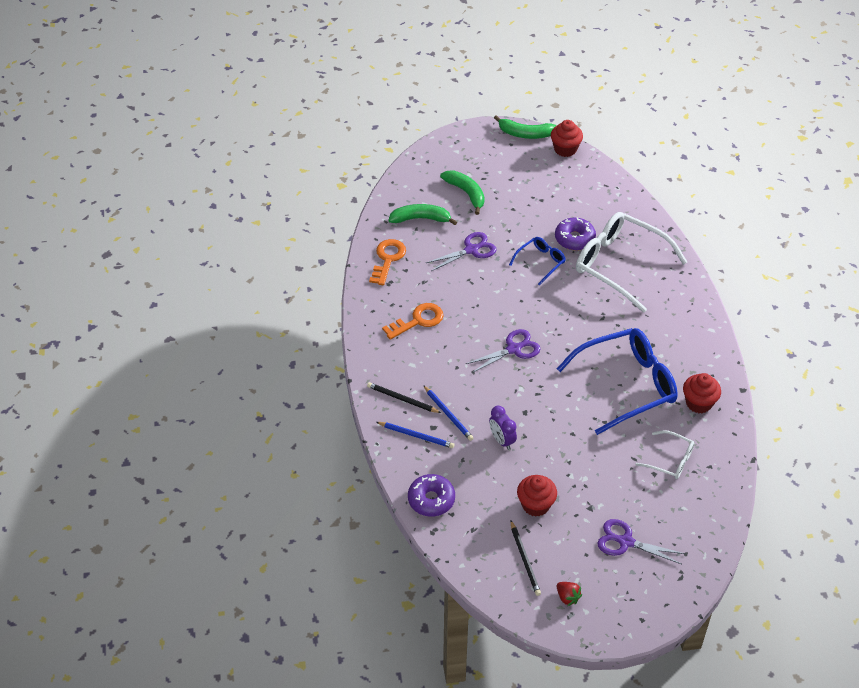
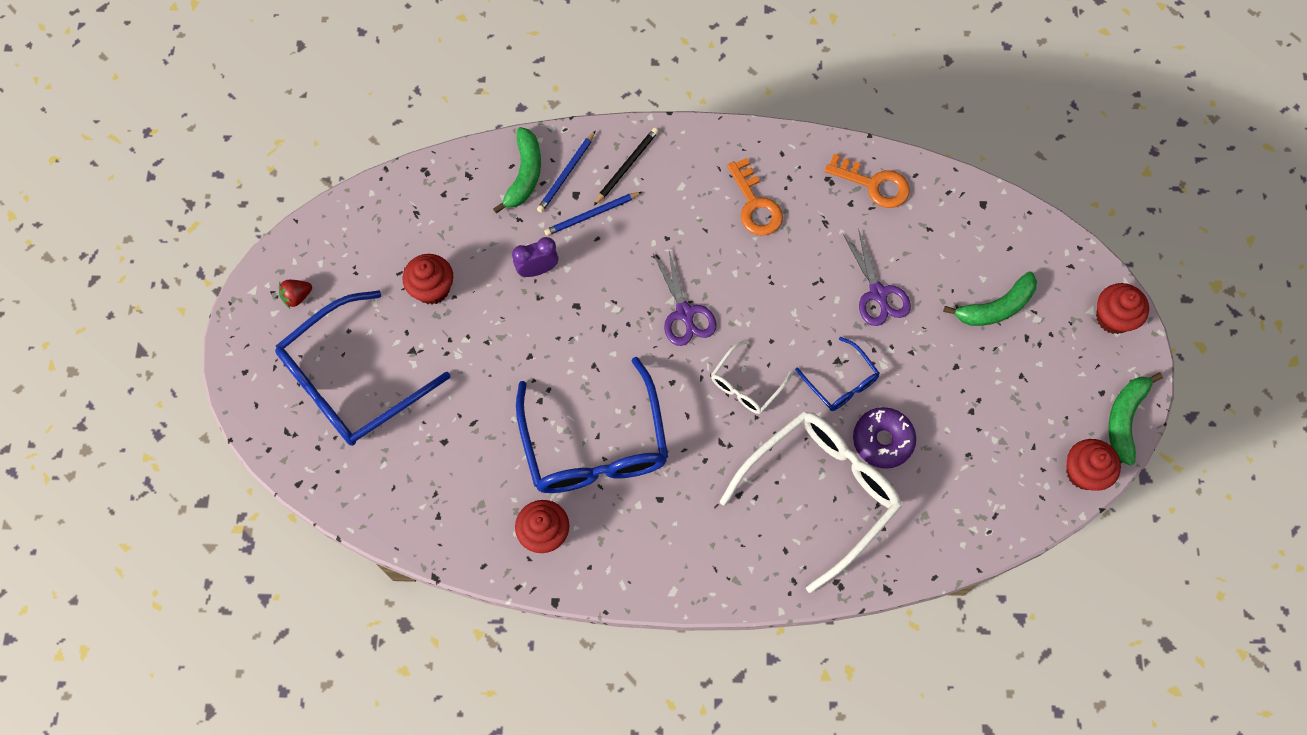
camera: 100 degrees right, 20 degrees up
(421, 219) = (948, 238): green banana -> green banana (524, 174)
(431, 500) = (469, 175): purple donut -> none
(459, 141) = (1113, 318): none -> red cupcake
(525, 560) = (359, 261): black pencil -> none
(626, 542) = (353, 380): purple scissors -> blue glasses
(670, 460) = (460, 467): white glasses -> white glasses (746, 384)

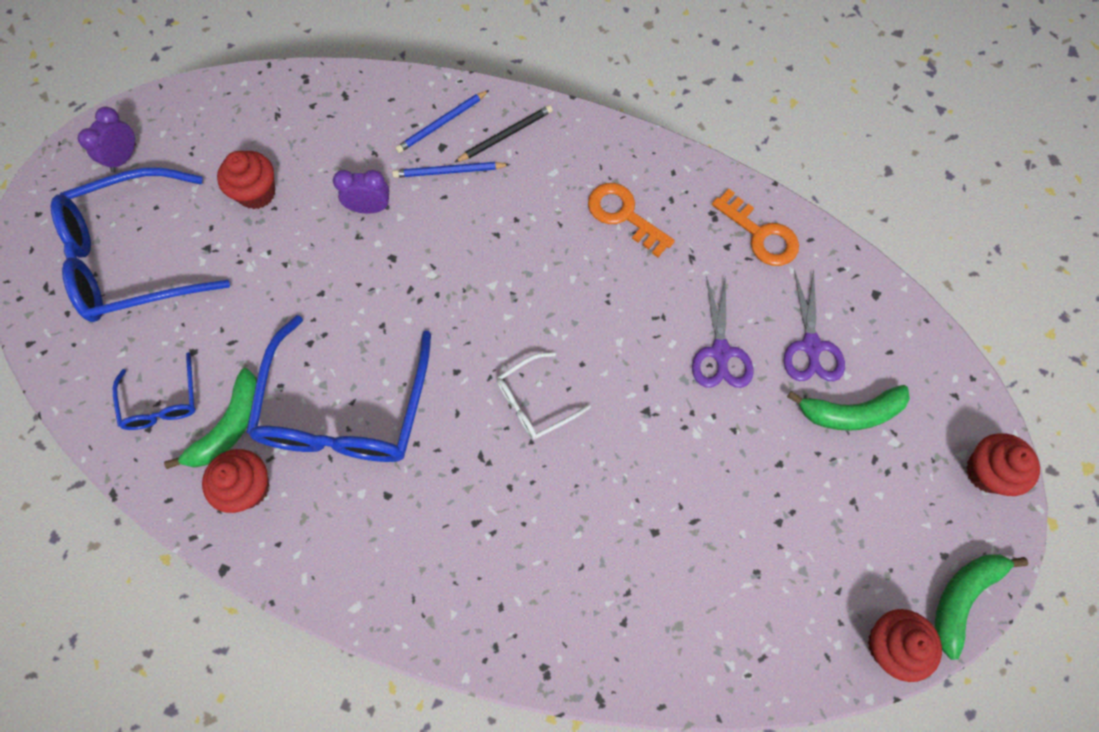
camera: 20 degrees right, 0 degrees up
(297, 296) = (124, 158): red strawberry -> purple clock
(524, 174) = (400, 111): green banana -> green banana (229, 427)
(684, 313) = (501, 303): purple scissors -> purple scissors (811, 346)
(755, 205) = (623, 215): orange key -> orange key turned 135 degrees clockwise
(819, 494) = (566, 555): white glasses -> none
(841, 381) = (641, 435): blue glasses -> blue glasses (162, 401)
(882, 440) = (662, 519): purple donut -> none

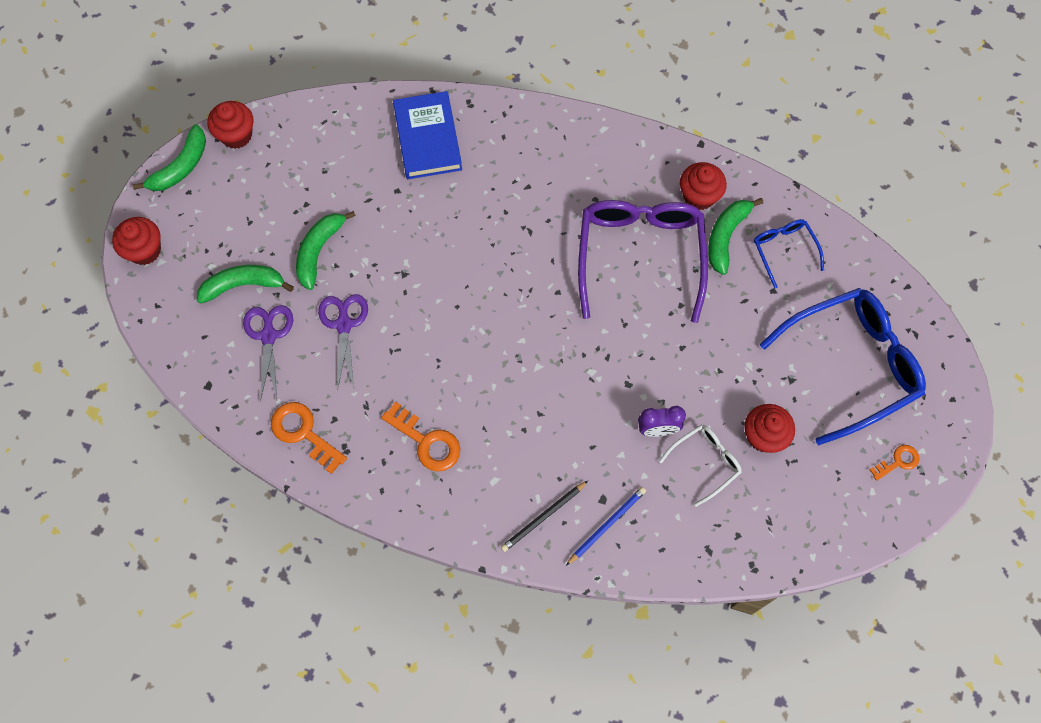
camera: 175 degrees right, 0 degrees up
(124, 158) = (898, 461): purple clock -> orange key
(345, 408) = (640, 257): blue glasses -> purple glasses
(449, 171) = (592, 473): blue pencil -> none
(535, 401) = (492, 274): white glasses -> white glasses (705, 462)
(610, 613) = (427, 138): none -> blue book
(757, 451) = (319, 251): none -> green banana

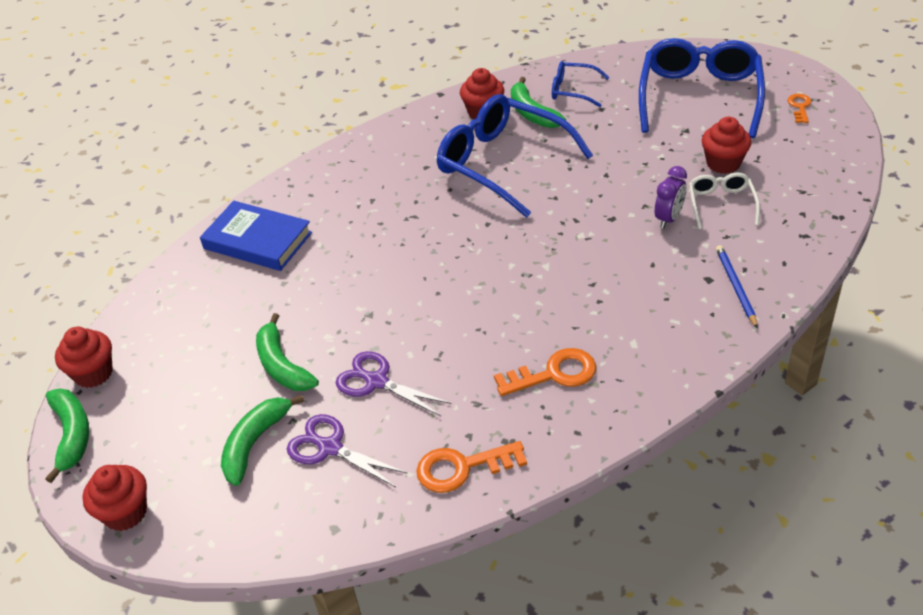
camera: 50 degrees left, 25 degrees down
(543, 517) = (696, 325): black pencil -> none
(640, 257) = (503, 164): purple glasses -> blue glasses

